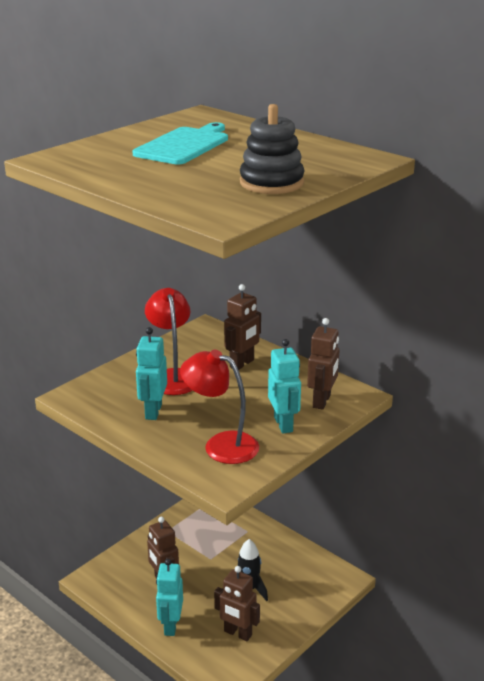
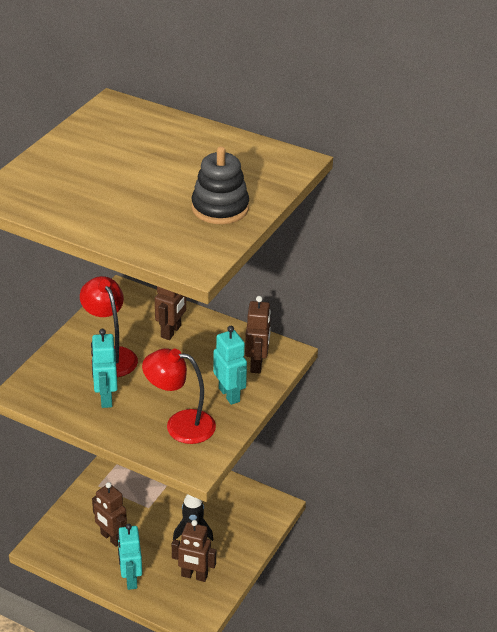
camera: 15 degrees left, 10 degrees up
(184, 145) = (119, 159): turquoise cutting board -> none

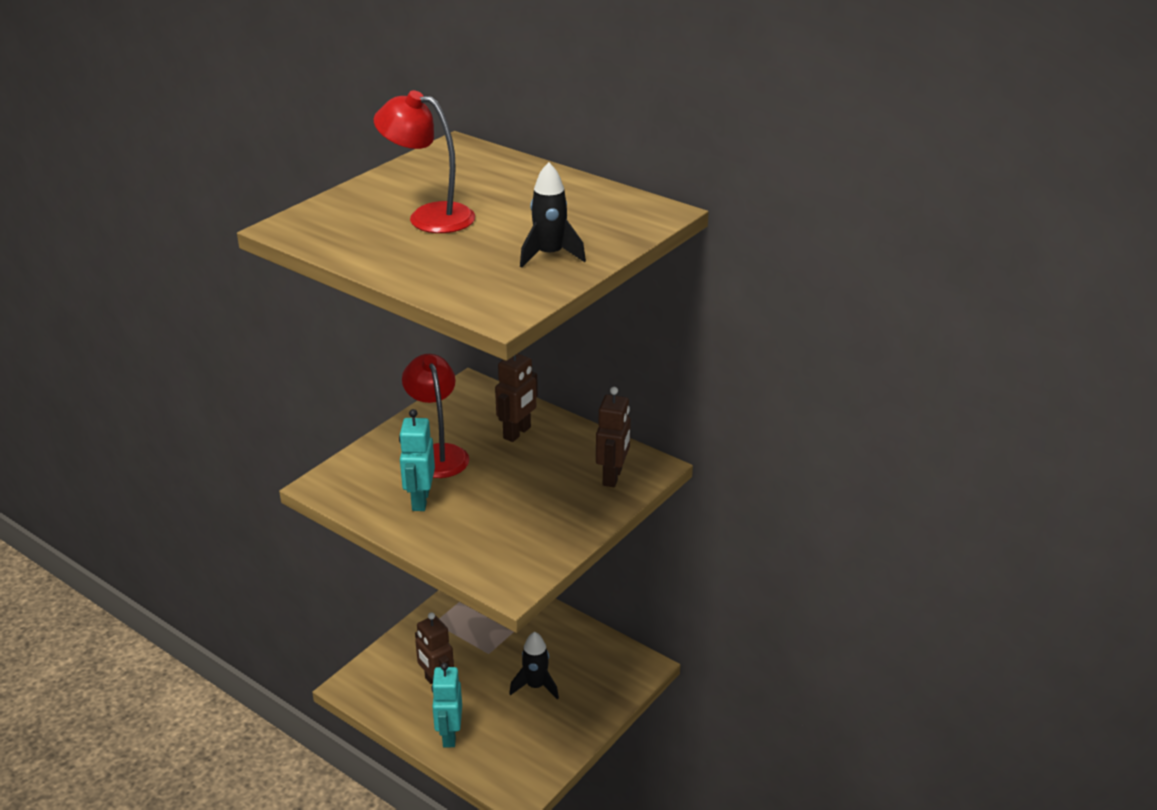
camera: 10 degrees right, 5 degrees down
(180, 425) = (502, 538): red lamp -> red lamp (429, 216)
(194, 576) = (527, 739): brown robot -> none
(220, 208) = (550, 255): black stacking toy -> black rocket
(229, 395) = (571, 508): turquoise robot -> none

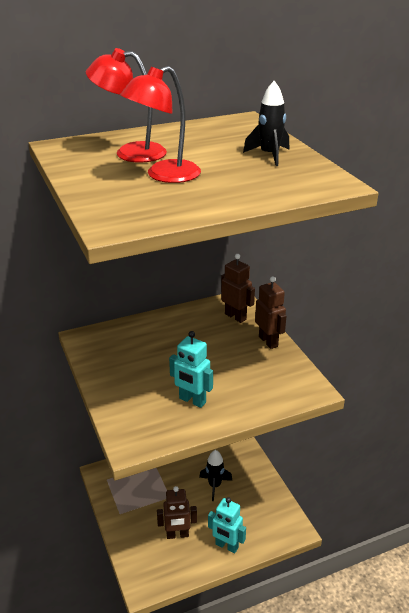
camera: 60 degrees left, 0 degrees up
(438, 454) = (147, 376): red lamp -> red lamp (130, 152)
(517, 433) = (157, 336): brown robot -> brown robot (268, 341)

